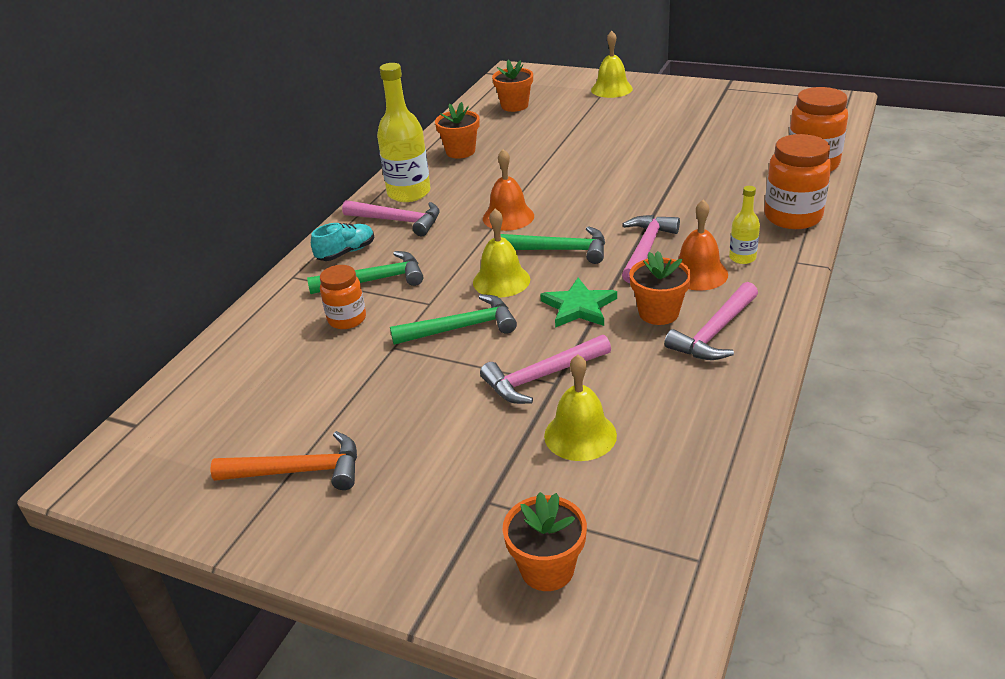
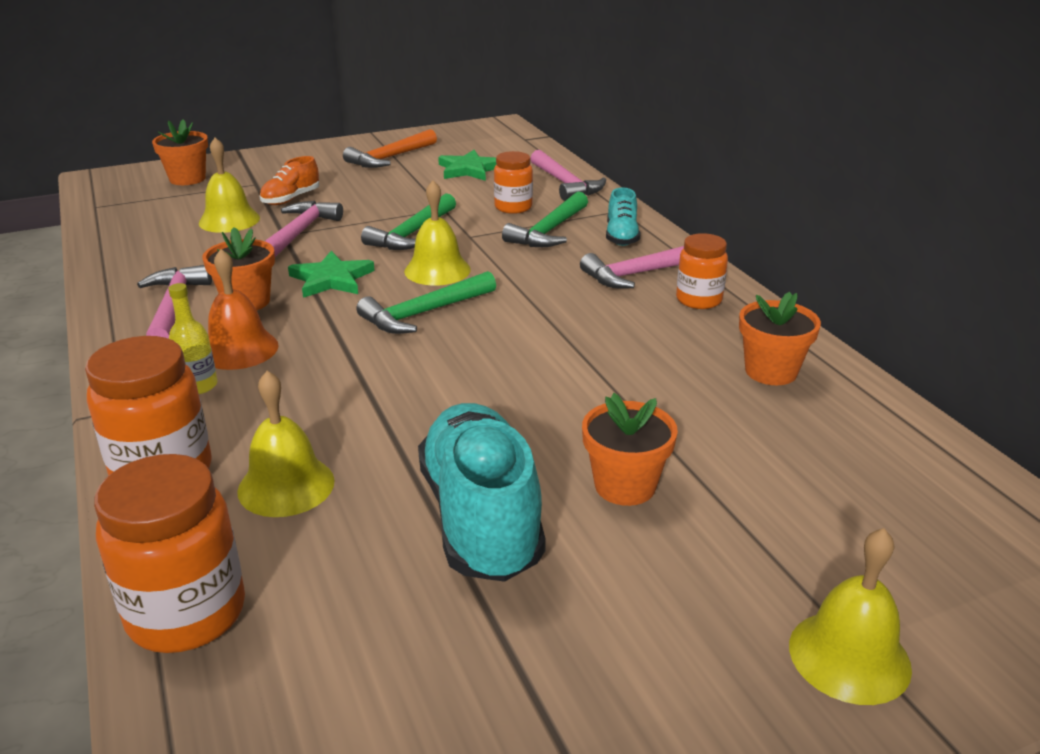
camera: 130 degrees right, 5 degrees down
(278, 396) = (469, 169): none -> green star
(409, 193) = (698, 300): yellow bottle -> orange jar
(488, 442) = (291, 199): none -> orange shoe
(508, 217) = (539, 321): orange bell -> none
(514, 106) = (903, 496): orange flower pot -> orange flower pot (625, 486)
(646, 249) = (328, 351): pink hammer -> pink hammer (565, 184)
(669, 151) = (481, 518): none -> turquoise shoe
(737, 190) = (286, 486): none -> yellow bell

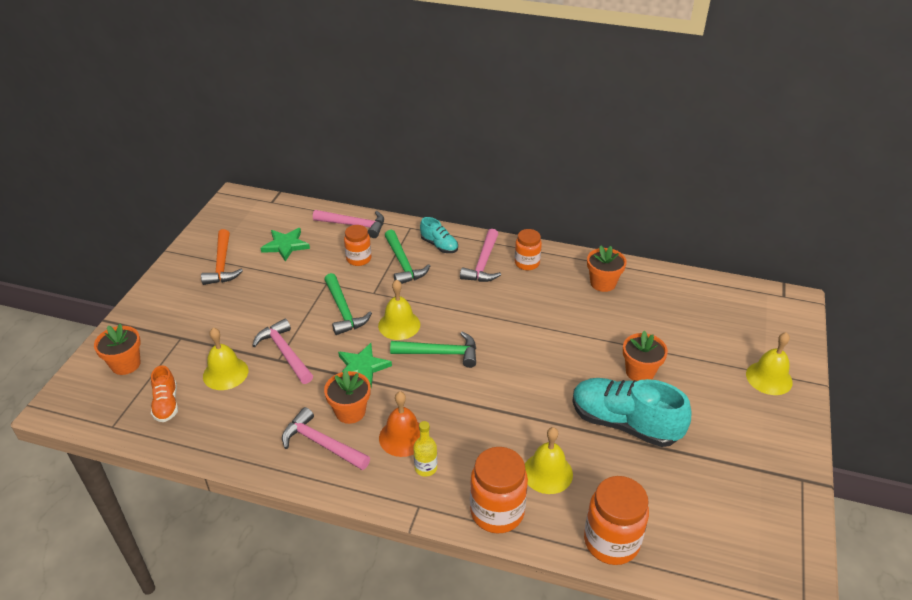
camera: 50 degrees left, 10 degrees up
(291, 199) = (228, 334): orange shoe -> orange shoe (166, 404)
(424, 313) = (440, 353): green hammer -> green hammer turned 90 degrees counterclockwise

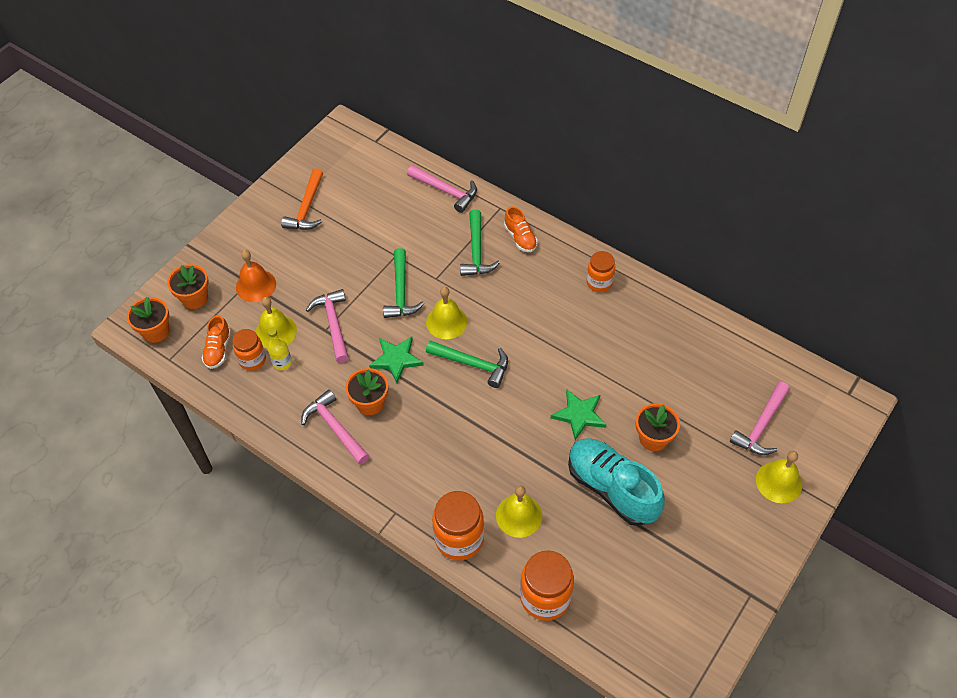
camera: 20 degrees right, 15 degrees up
(286, 245) = (372, 200): green star -> green star (579, 415)
(359, 259) = (436, 234): orange jar -> orange jar (252, 360)
(403, 437) = (406, 442): orange bell -> orange bell (256, 285)
(426, 468) = (415, 478): yellow bottle -> yellow bottle (282, 363)
(439, 245) = (520, 238): turquoise shoe -> orange shoe
(483, 263) = (555, 271): pink hammer -> pink hammer (761, 425)
(603, 283) = (665, 327): orange flower pot -> orange flower pot (156, 331)

